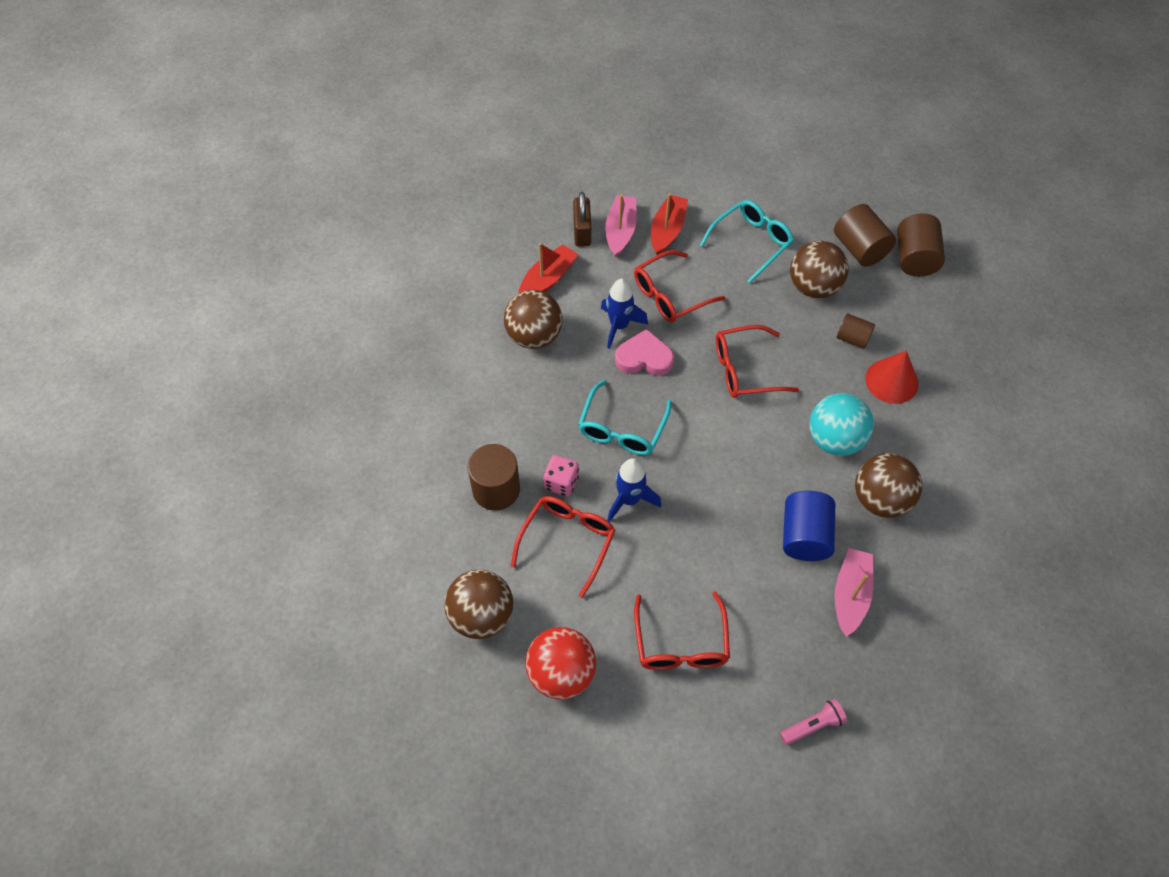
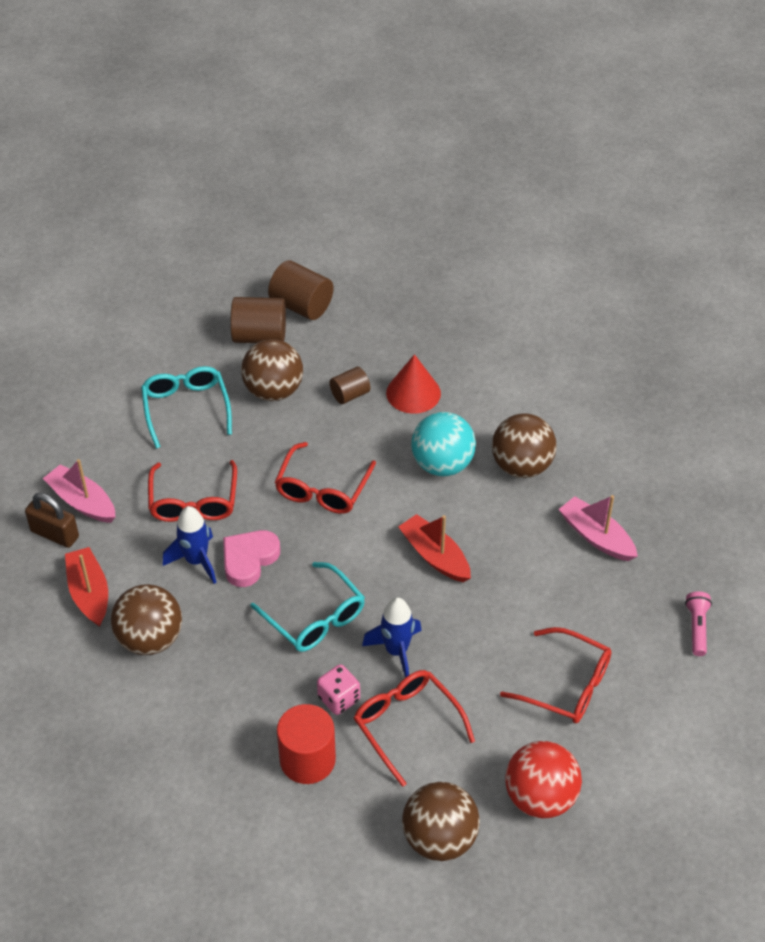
camera: 60 degrees left, 10 degrees down
(496, 490) = (307, 760): brown cylinder -> red cylinder
(667, 230) = (115, 464): red boat -> red boat (435, 556)
(804, 536) = (521, 538): blue cylinder -> none

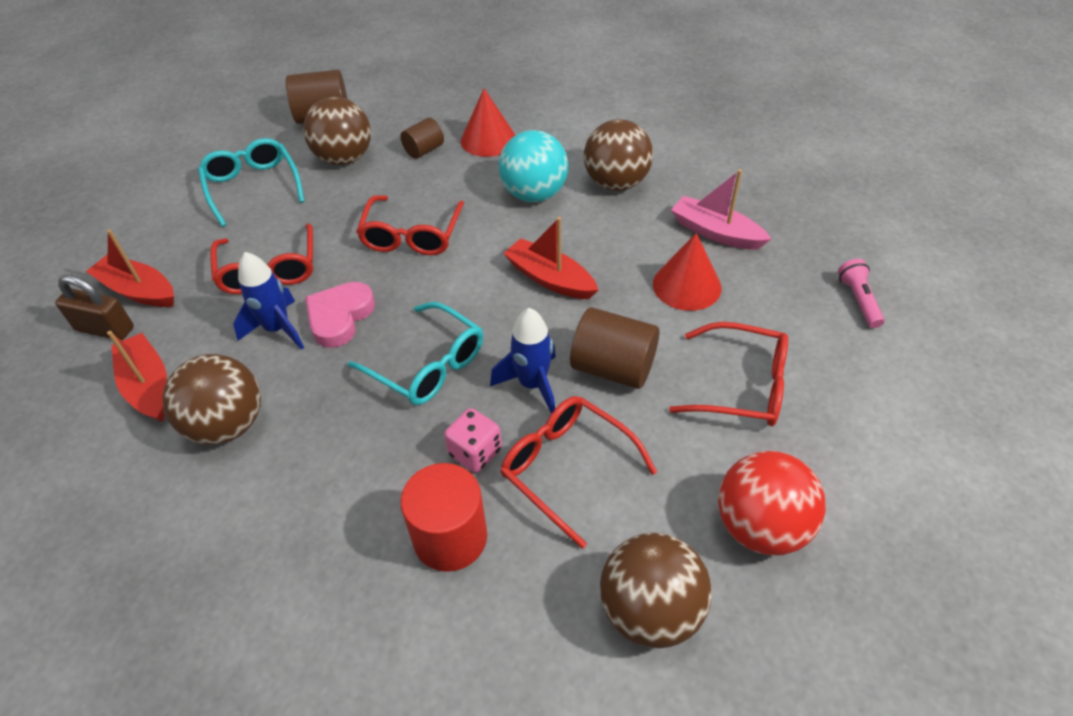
camera: 10 degrees left, 0 degrees up
(82, 502) = (138, 291): pink boat -> red boat
(301, 306) = (362, 88): brown cylinder -> brown cylinder (613, 368)
(552, 585) = (686, 285): none -> red cone

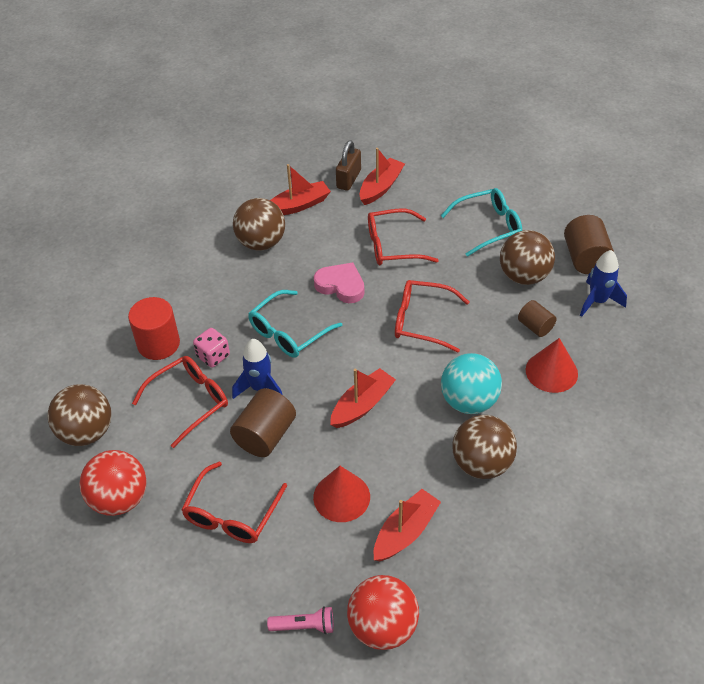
camera: 95 degrees right, 0 degrees up
(278, 329) = (335, 256): blue rocket -> blue rocket (597, 301)
(715, 232) = (405, 532): pink boat -> red boat
(830, 242) = (383, 626): none -> red ball

